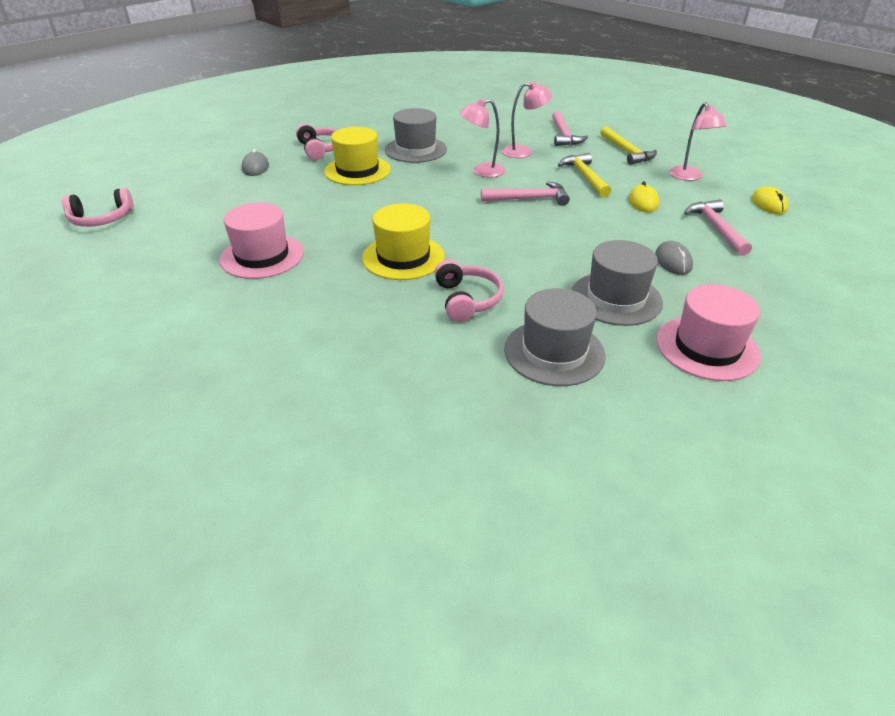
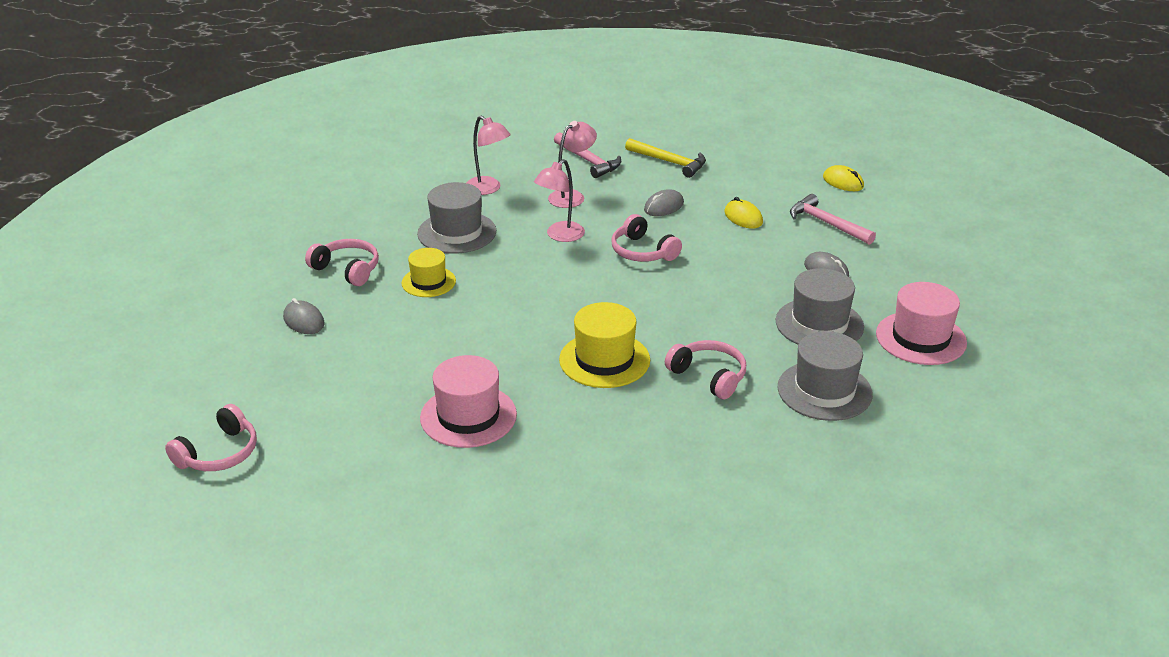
camera: 35 degrees left, 5 degrees down
(357, 170) = (428, 282): yellow hat -> yellow hat, size x0.65
(529, 199) = (642, 252): pink hammer -> pink headphones
(585, 176) = (663, 206): yellow hammer -> grey mouse
(689, 177) = (753, 174): pink lamp -> pink lamp (488, 189)

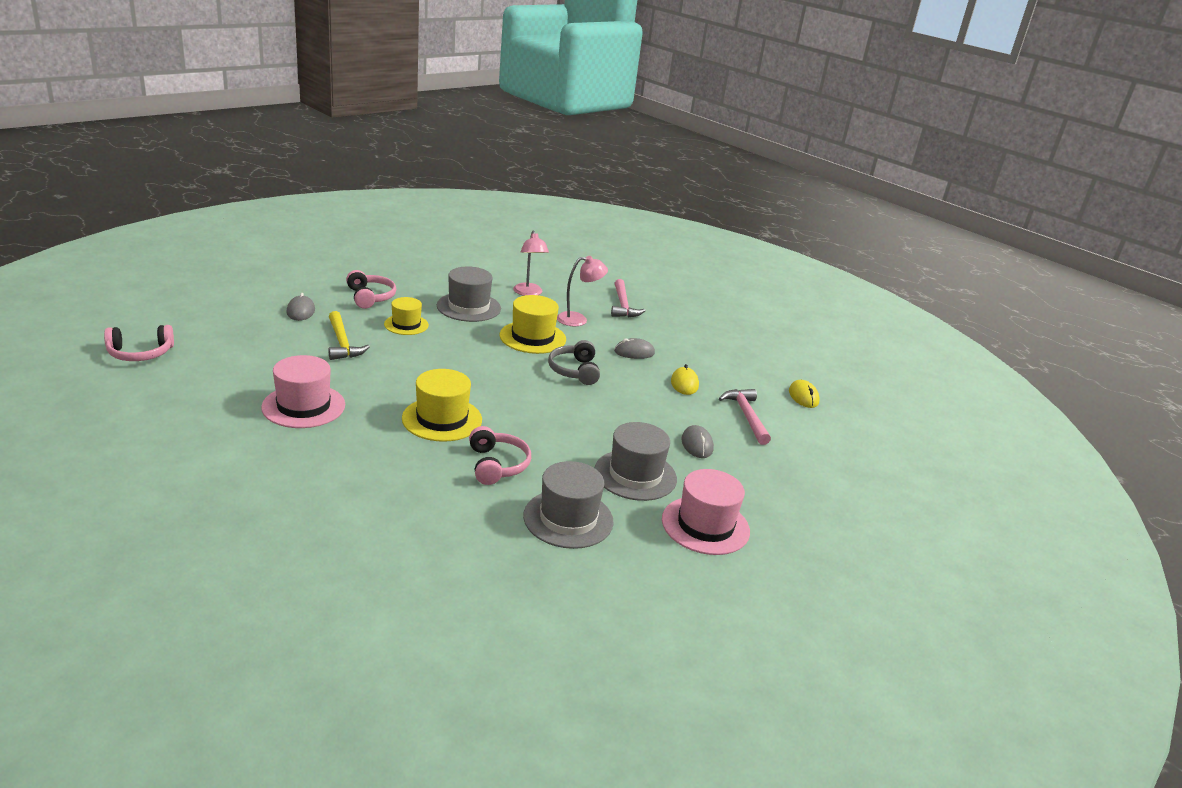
camera: 30 degrees right, 5 degrees down
(560, 236) = (532, 337): pink lamp -> yellow hat
(642, 252) = (574, 371): pink headphones -> grey headphones
(669, 162) = (681, 329): yellow hammer -> yellow hammer (342, 343)

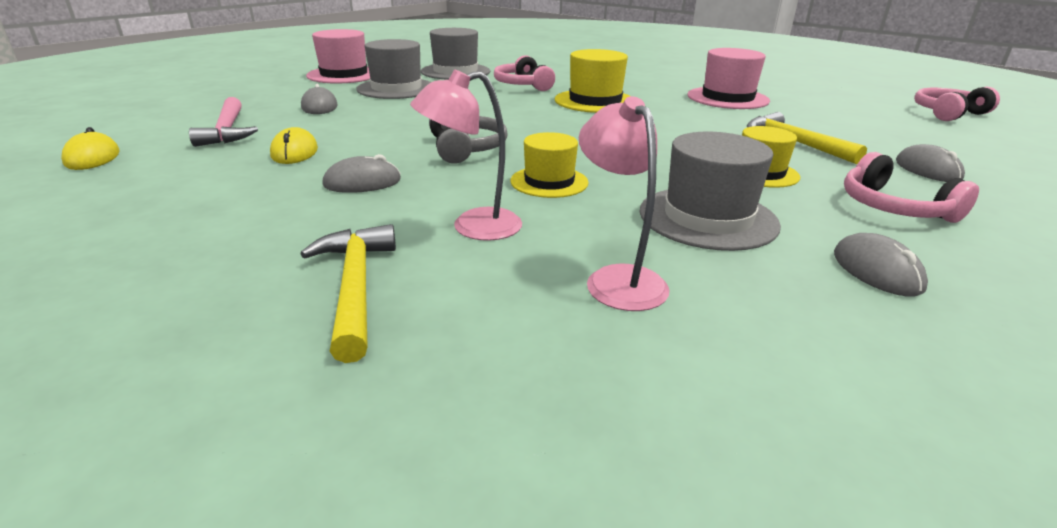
camera: 175 degrees right, 0 degrees up
(428, 280) = (876, 271): none -> grey mouse
(532, 337) = (549, 182): yellow hat -> yellow hat, size x0.65
(623, 305) = (356, 287): pink hammer -> yellow hammer

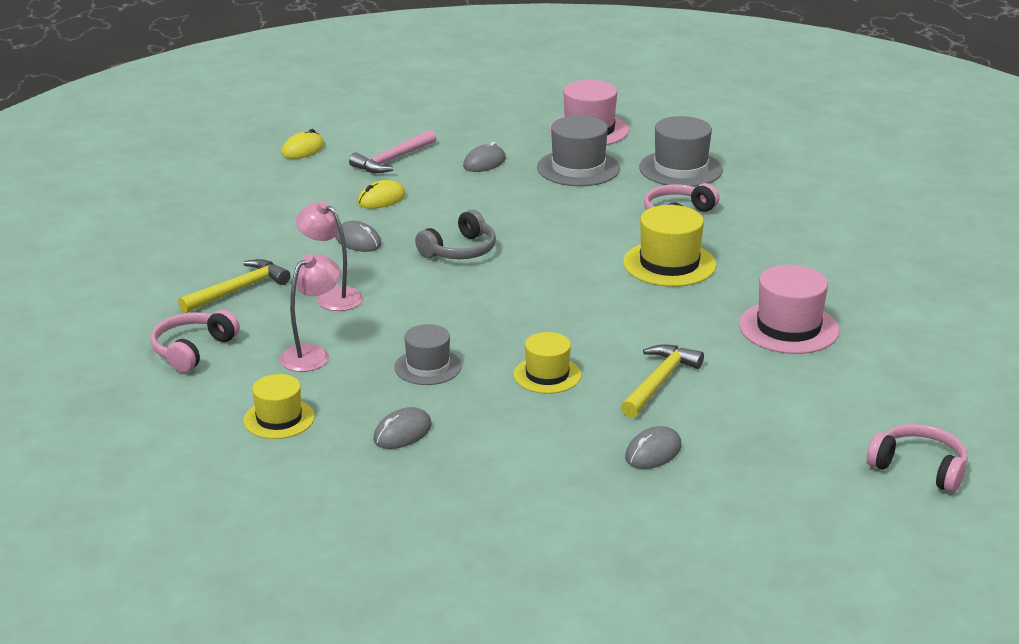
camera: 60 degrees right, 0 degrees up
(549, 182) = (430, 299): yellow hat -> yellow hat (279, 419)
(707, 218) = (428, 367): grey hat -> grey hat, size x0.65
(893, 207) = (529, 437): pink headphones -> pink headphones (192, 350)

